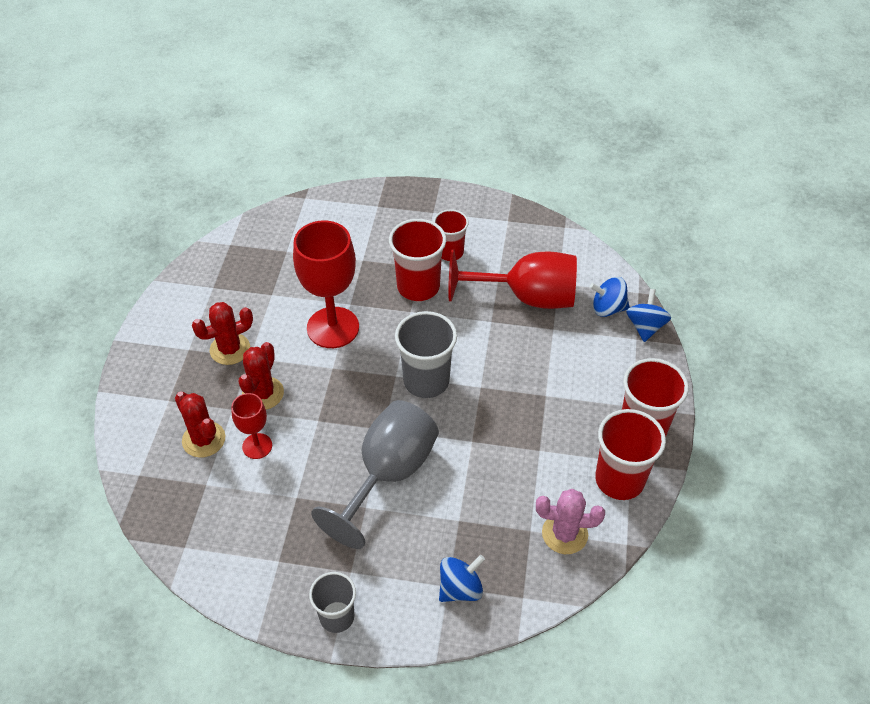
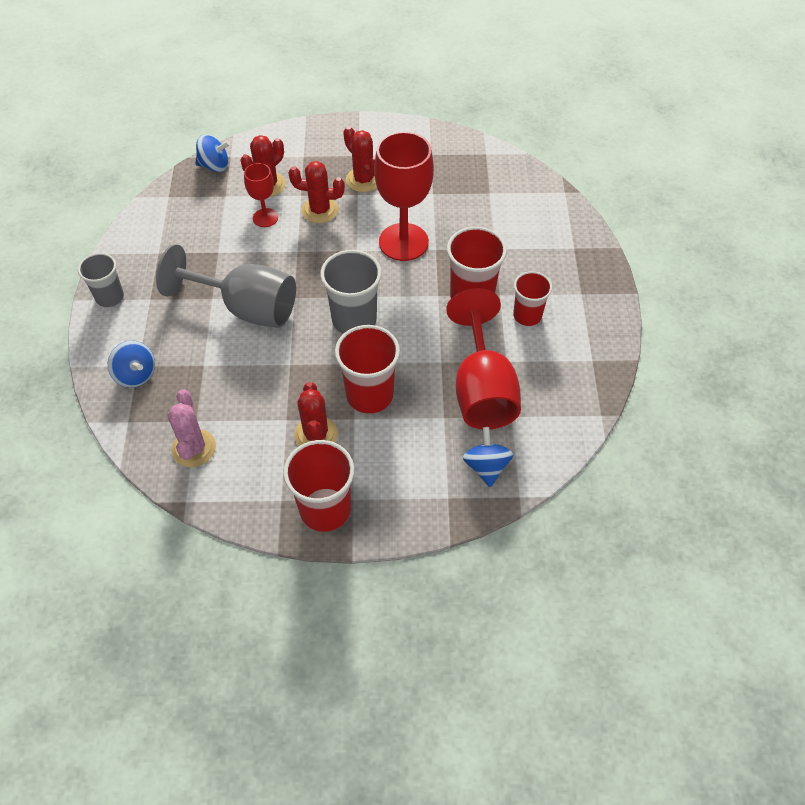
camera: 80 degrees right, 5 degrees up
(560, 427) = (316, 434): none -> red cactus
(619, 480) = (258, 491): red cup -> red cup (369, 395)
(645, 327) = (468, 506): blue spinning top -> blue spinning top (214, 166)

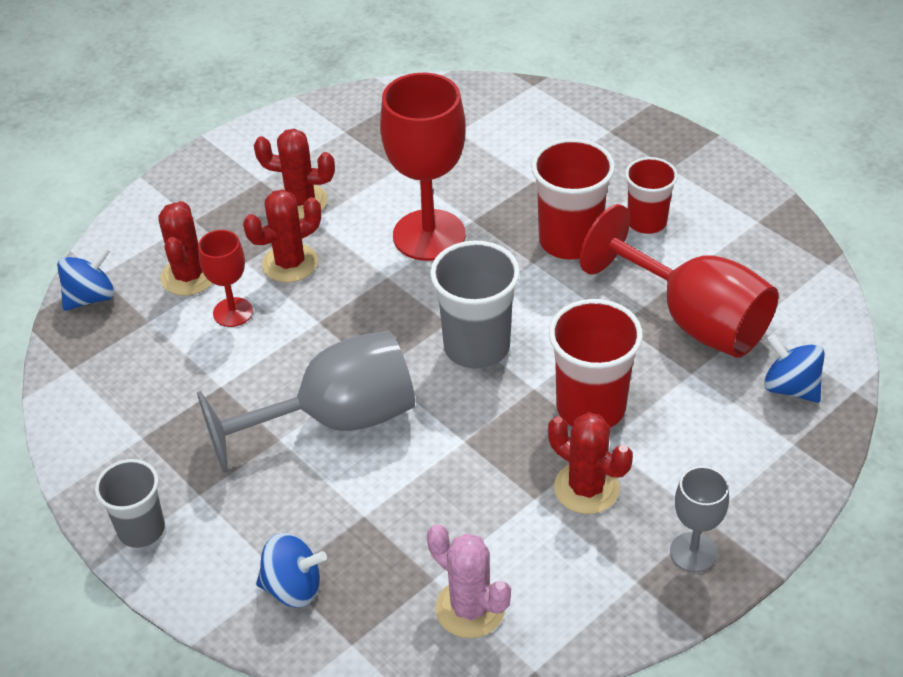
camera: 40 degrees left, 10 degrees down
(325, 509) = (693, 552): red cup -> grey goblet

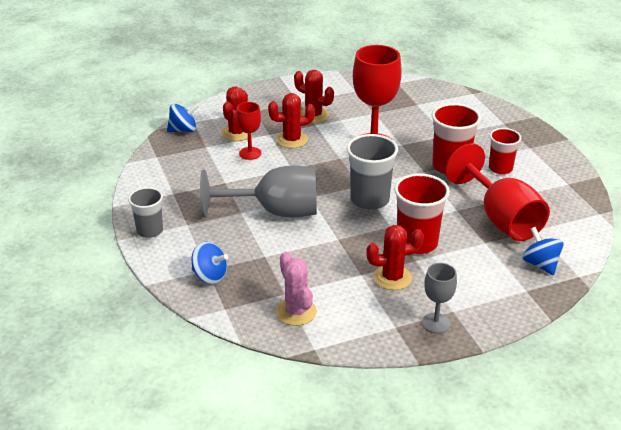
camera: 20 degrees right, 10 degrees down
(586, 488) = (392, 277): red cactus -> red cactus turned 75 degrees counterclockwise

